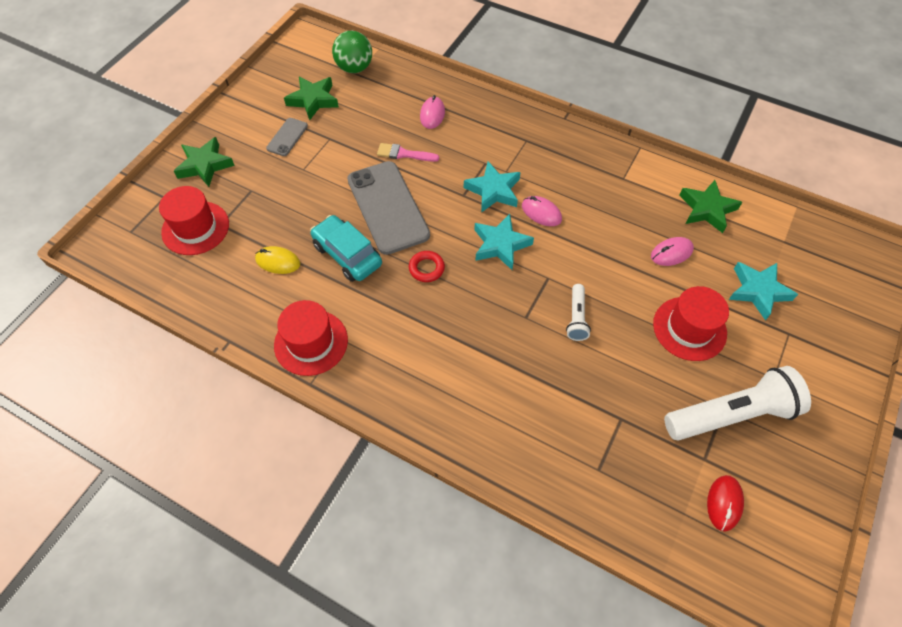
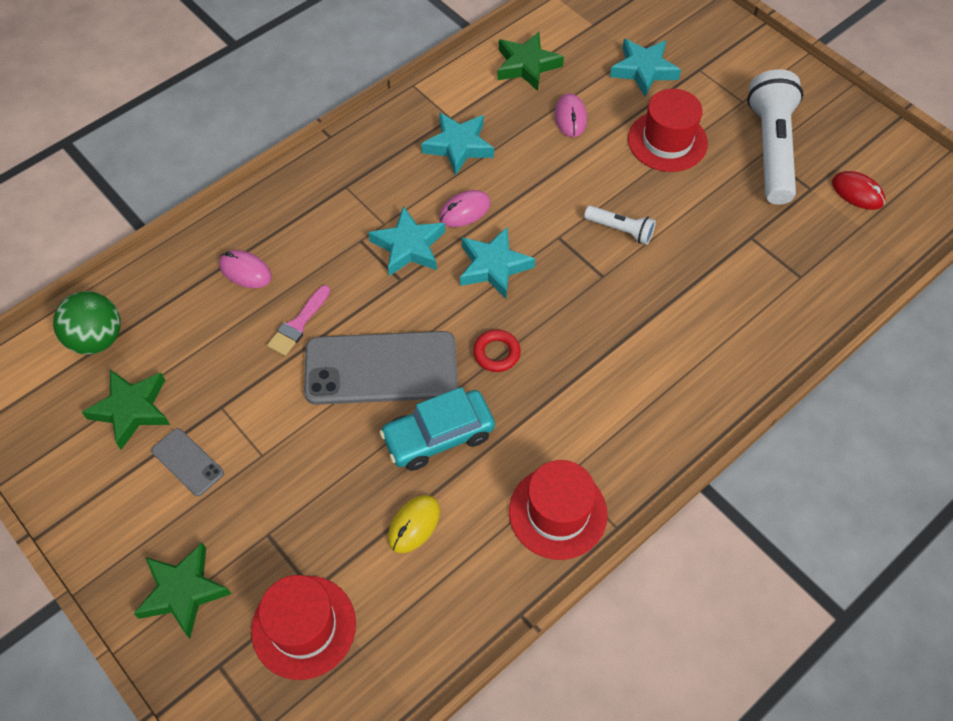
camera: 70 degrees left, 0 degrees up
(599, 191) = (459, 146): none -> turquoise star

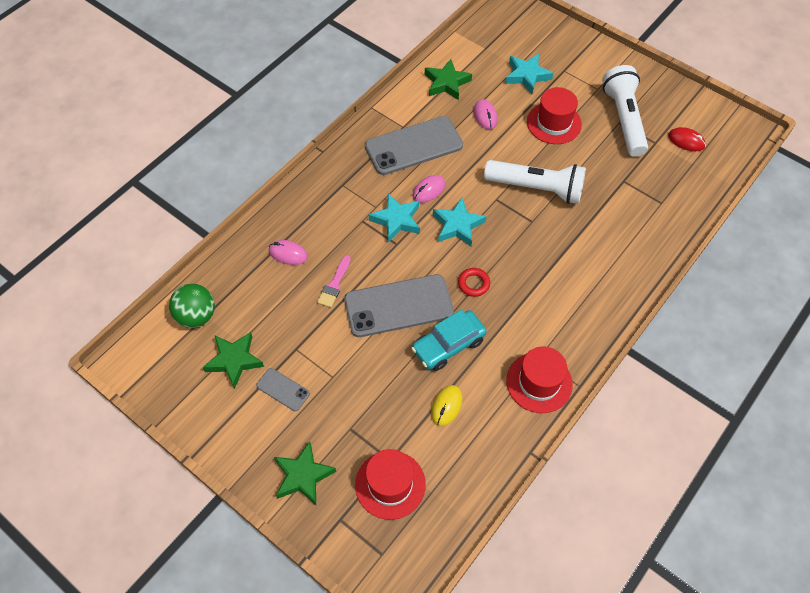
camera: 10 degrees left, 0 degrees up
(459, 146) = (413, 146): turquoise star -> grey phone
(620, 230) = (536, 188): white flashlight -> white flashlight, size x2.05

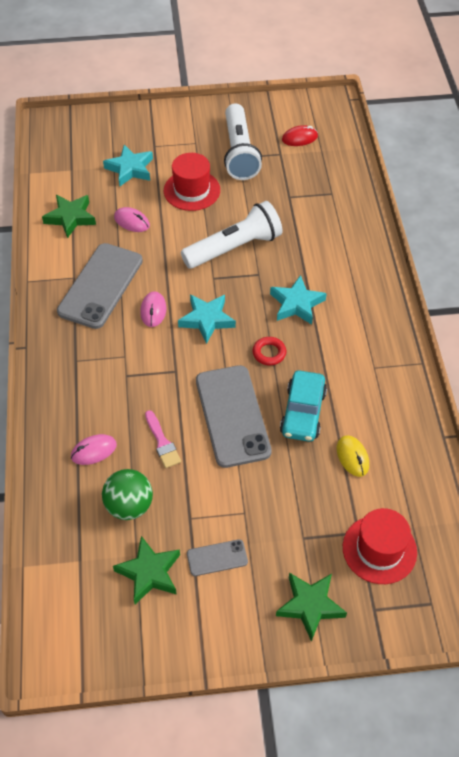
camera: 45 degrees left, 5 degrees down
(196, 316) = (72, 567): green ball -> green ball (129, 506)
(396, 220) = (154, 353): turquoise star -> turquoise star (296, 304)
(398, 306) = (232, 416): grey phone -> grey phone turned 45 degrees counterclockwise
(539, 382) = (394, 384): red hat -> none
(623, 119) = (239, 152): white flashlight -> white flashlight turned 135 degrees counterclockwise

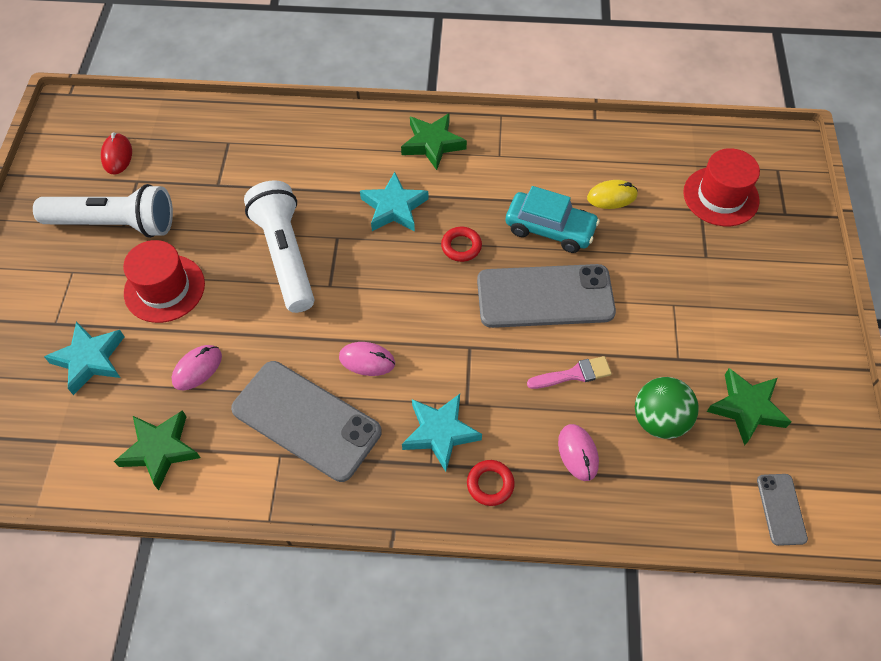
camera: 80 degrees left, 5 degrees up
(63, 398) = (490, 484): none -> red ring
(207, 320) = (396, 302): turquoise star -> turquoise star (440, 433)
(217, 558) = (728, 338): grey phone -> grey phone (781, 509)
(310, 606) = (783, 264): green star -> green star (432, 144)

